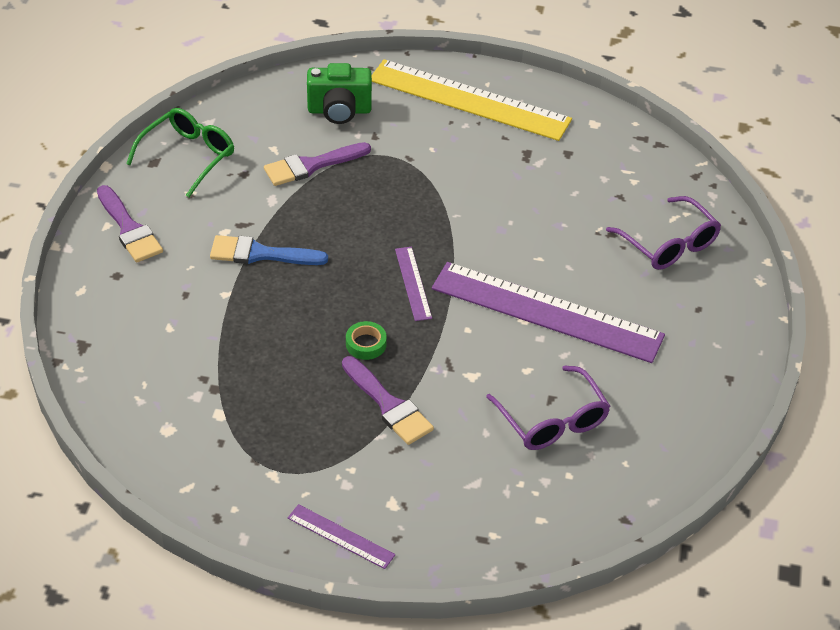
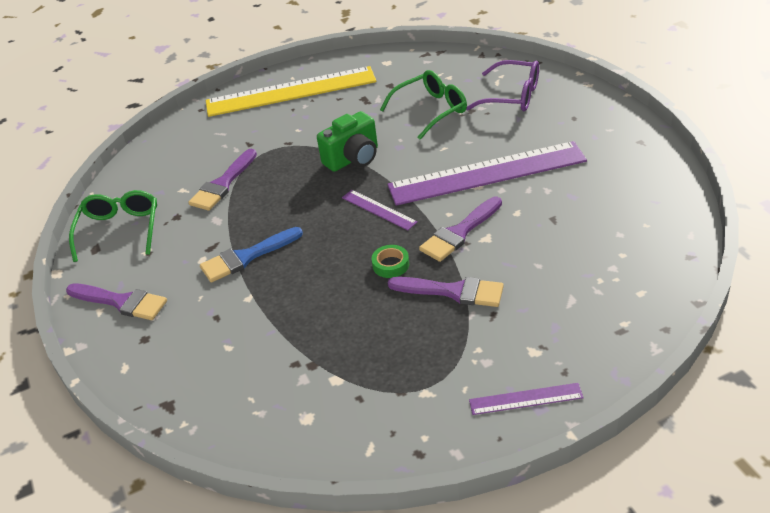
camera: 30 degrees left, 5 degrees down
(339, 110) = (206, 143): green camera -> green camera (353, 159)
(455, 354) = (459, 232): none -> purple brush
(552, 421) = (571, 230): purple glasses -> none
(574, 208) = (431, 110): none -> green glasses

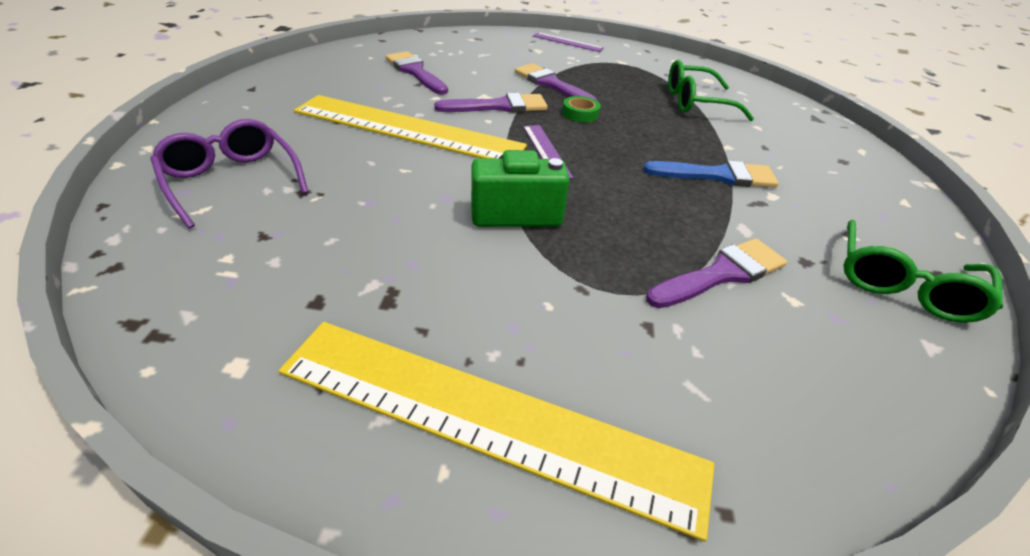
camera: 155 degrees left, 0 degrees up
(121, 302) = (878, 198): purple brush -> purple brush (415, 72)
(431, 110) = (340, 220): green glasses -> green glasses (695, 102)
(486, 173) = (407, 129): purple ruler -> yellow ruler

